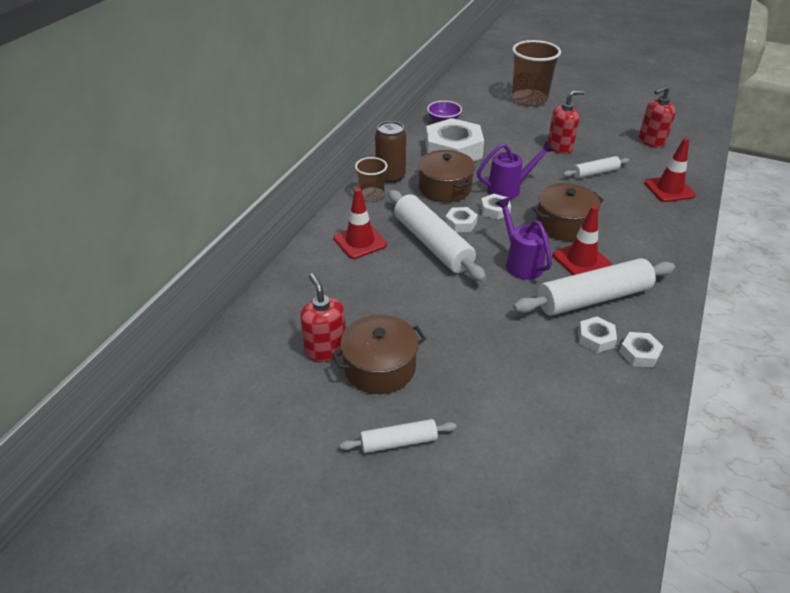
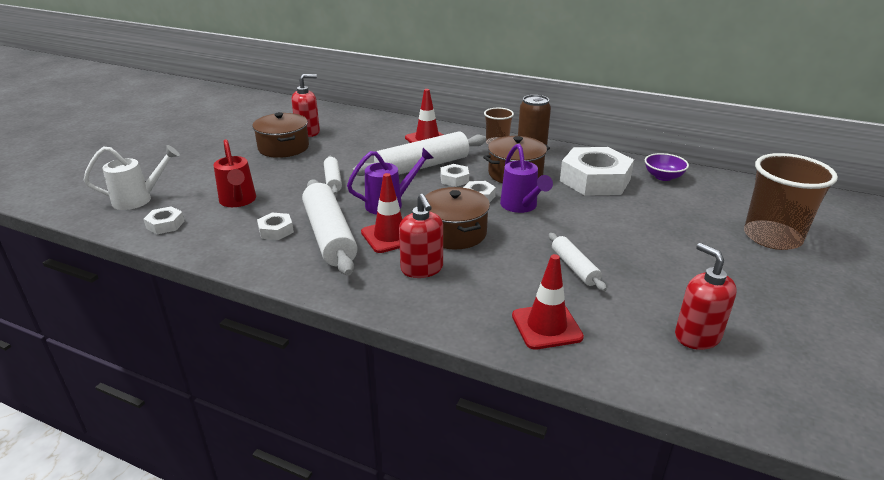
camera: 90 degrees right, 10 degrees down
(398, 442) = (217, 153): white rolling pin -> white rolling pin (333, 180)
(540, 383) = (238, 201): none -> red watering can
(559, 497) = (139, 199): none -> white watering can
(560, 147) = (634, 248): red soap dispenser -> red soap dispenser (422, 269)
(639, 353) = (247, 250): white nut -> white nut (165, 225)

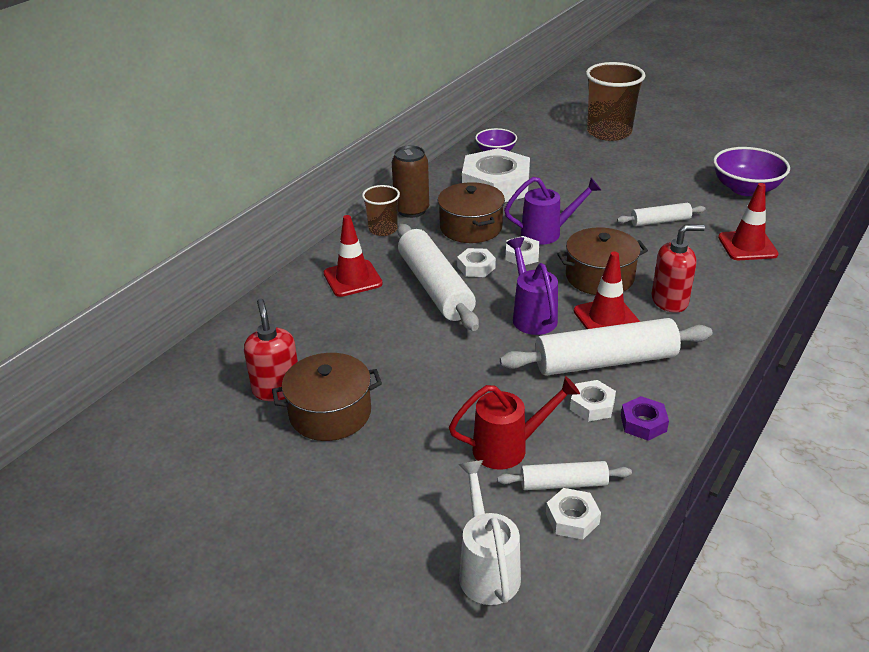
camera: 80 degrees left, 5 degrees up
(251, 252) = (643, 423): none -> purple nut
(333, 180) = (460, 360): white rolling pin -> white rolling pin (563, 483)
(697, 336) = (745, 189): red soap dispenser -> purple bowl

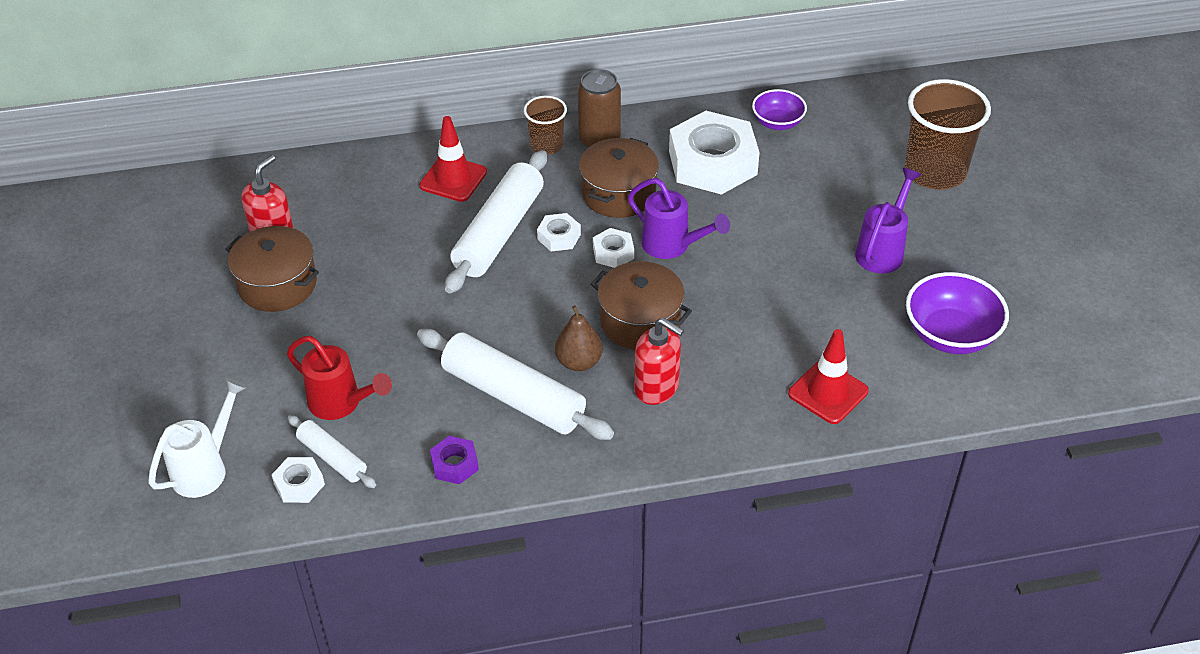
camera: 45 degrees right, 10 degrees up
(532, 316) = (527, 314): purple watering can -> purple watering can (882, 250)
(592, 405) = (444, 421): white nut -> none
(606, 318) = (579, 362): red traffic cone -> brown pear
(660, 221) = (795, 307): white rolling pin -> none

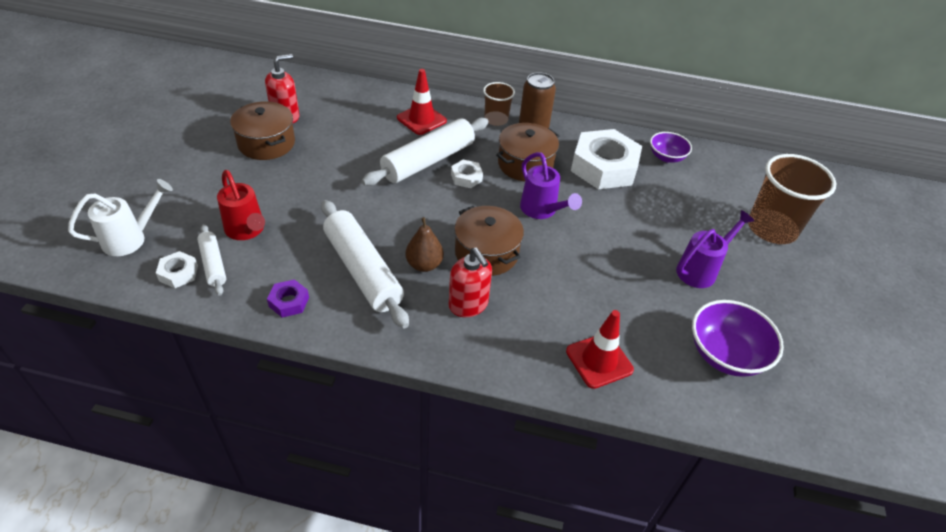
camera: 20 degrees right, 0 degrees up
(613, 252) = (497, 200): white nut -> none

